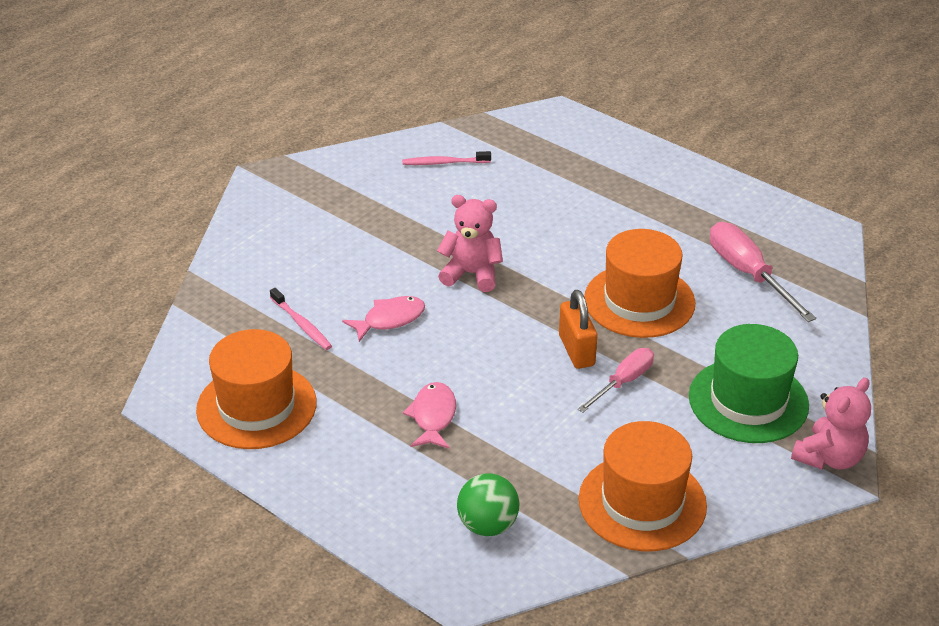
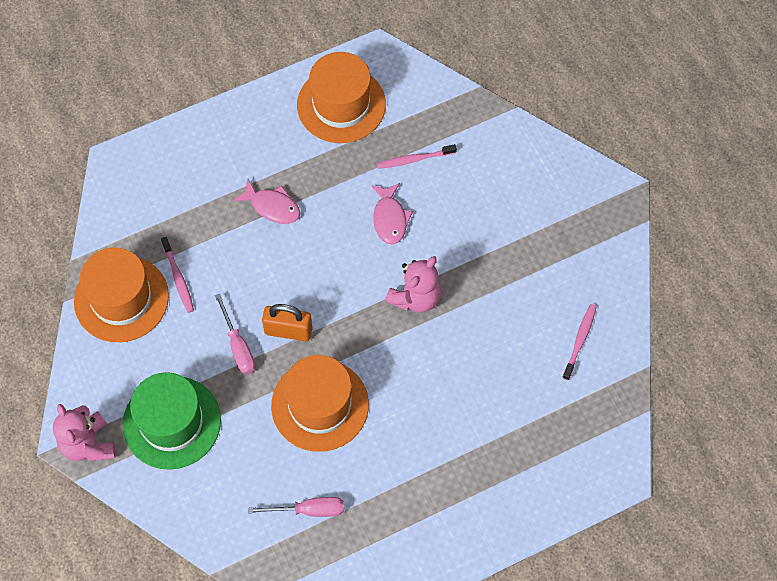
camera: 115 degrees right, 25 degrees up
(487, 525) = (157, 198): green ball -> none
(579, 462) = (178, 278): none -> pink toothbrush
(748, 274) = (309, 510): pink screwdriver -> pink screwdriver, size x0.65

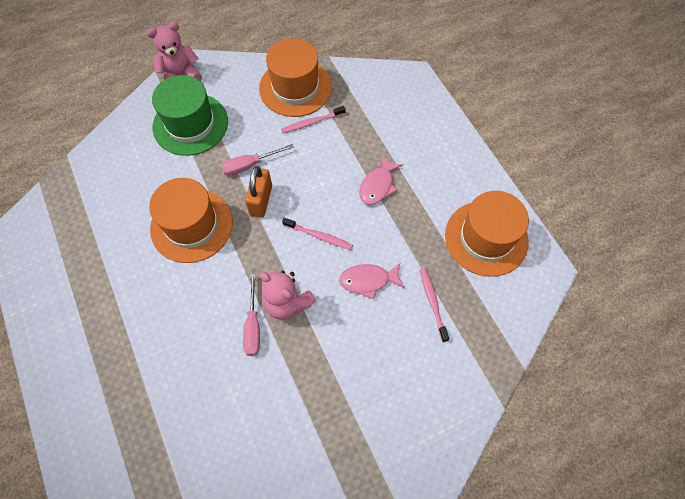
camera: 90 degrees right, 0 degrees up
(309, 510) = (102, 219): pink screwdriver -> pink screwdriver (253, 326)
(579, 341) = (231, 463): pink toothbrush -> pink toothbrush (319, 236)

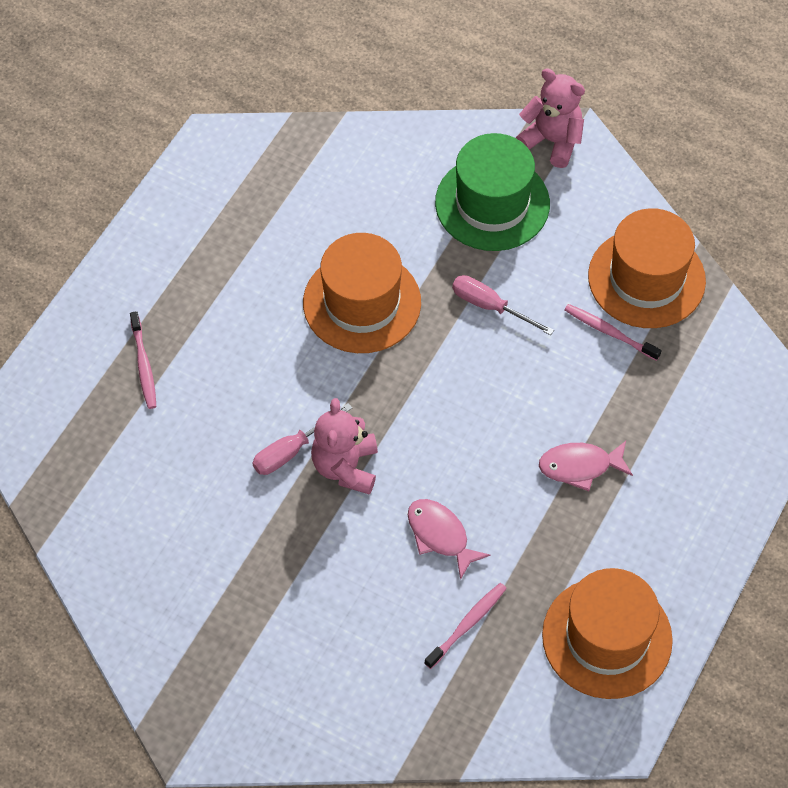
camera: 55 degrees right, 5 degrees down
(261, 200) = (452, 351): orange padlock -> none
(319, 236) = (455, 445): pink toothbrush -> pink toothbrush (143, 365)

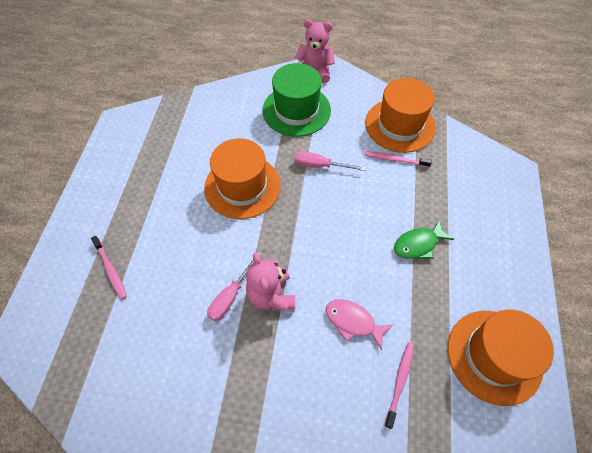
camera: 20 degrees left, 0 degrees up
(580, 466) = (418, 244): pink fish -> green fish

